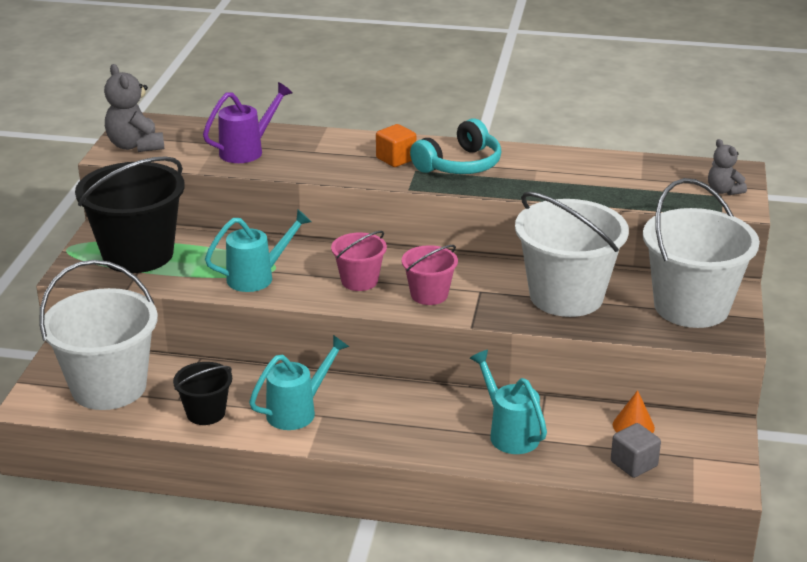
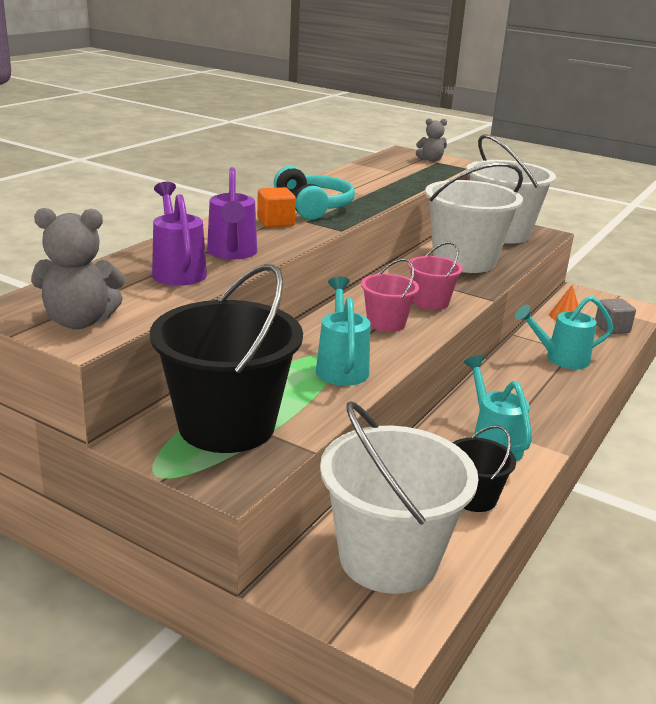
camera: 70 degrees left, 5 degrees down
(302, 160) = (232, 253): none -> purple watering can

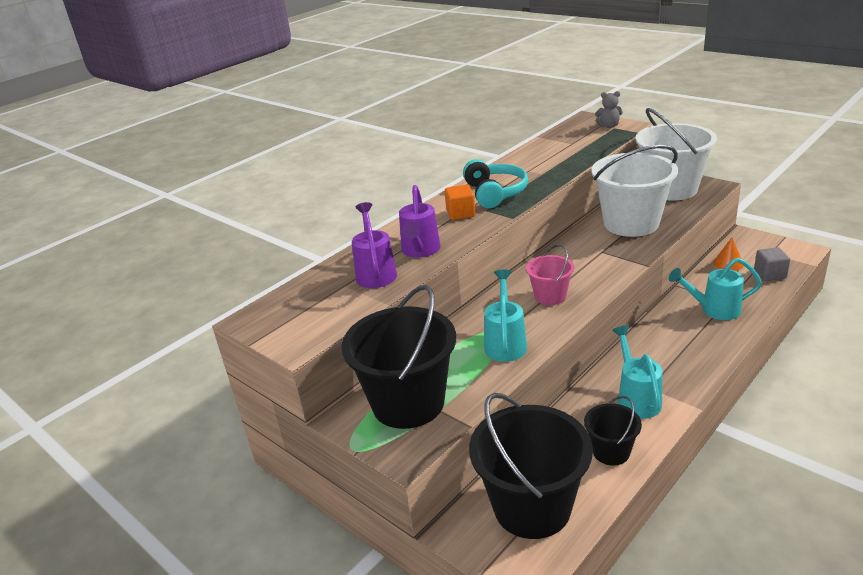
camera: 15 degrees right, 5 degrees up
(80, 321) = (297, 329): grey teddy bear -> none
(388, 558) = (532, 507): white bucket -> black bucket
(430, 302) = (592, 272): pink bucket -> none

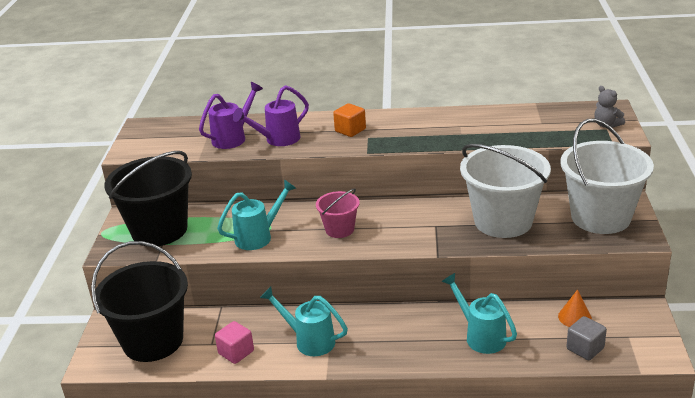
camera: 50 degrees right, 0 degrees up
(495, 193) = (400, 129): turquoise headphones -> none
(611, 452) = (236, 352): black bucket -> pink cube
(636, 398) = (309, 341): turquoise watering can -> turquoise watering can turned 105 degrees counterclockwise

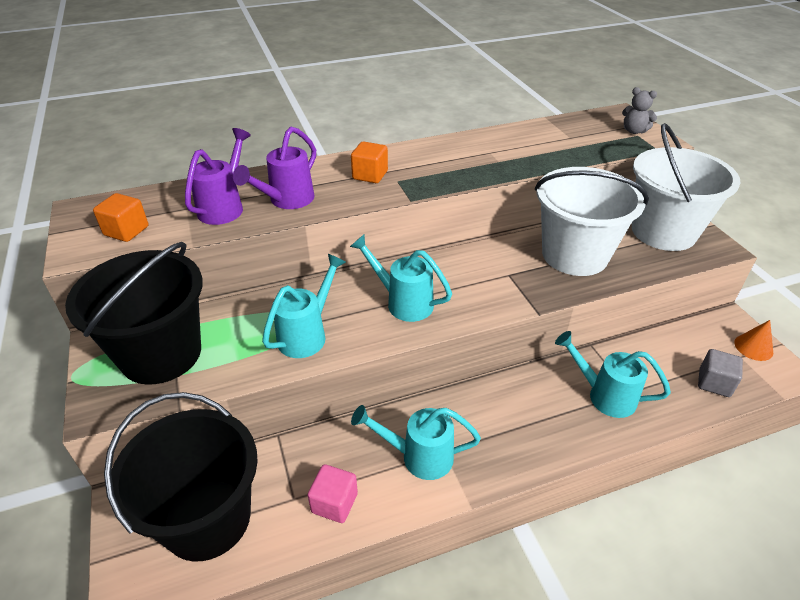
camera: 25 degrees left, 10 degrees up
(162, 144) = (126, 231): none -> orange cube
(339, 229) = (403, 302): pink bucket -> turquoise watering can
(574, 317) = (676, 346): orange cone -> orange cone (753, 347)

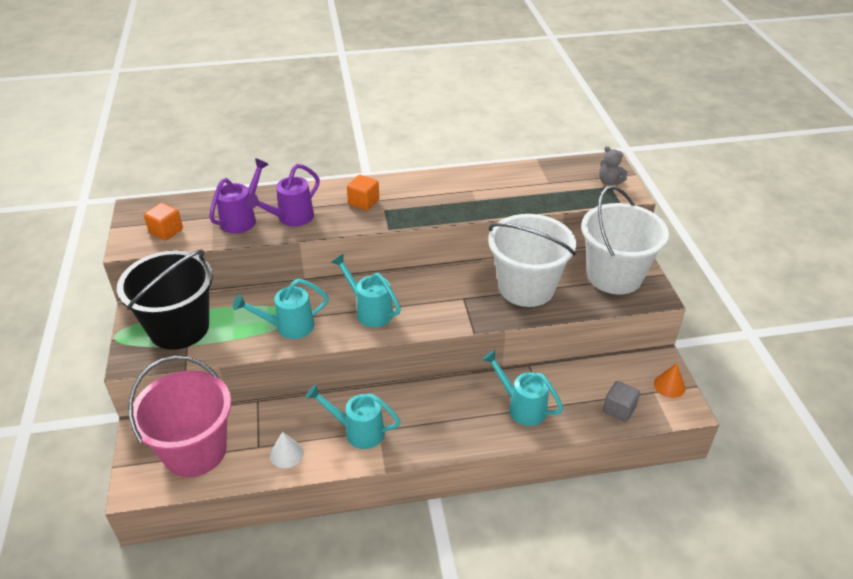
camera: 10 degrees right, 0 degrees up
(207, 519) = (195, 451): black bucket -> pink bucket
(307, 334) = (288, 327): turquoise watering can -> turquoise watering can turned 150 degrees counterclockwise
(334, 503) = (286, 454): pink cube -> white cone

